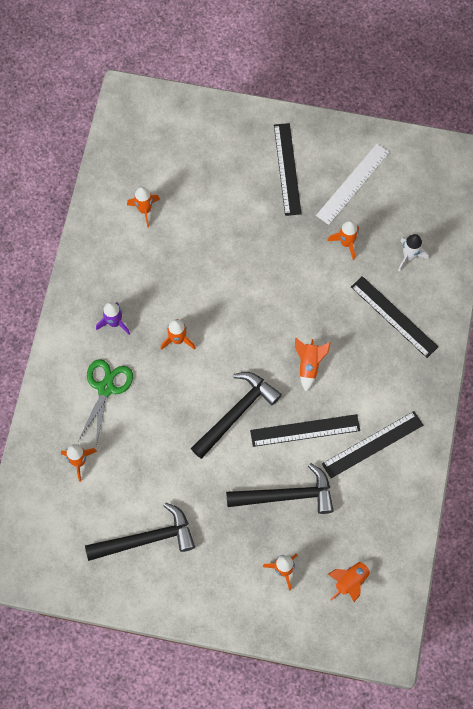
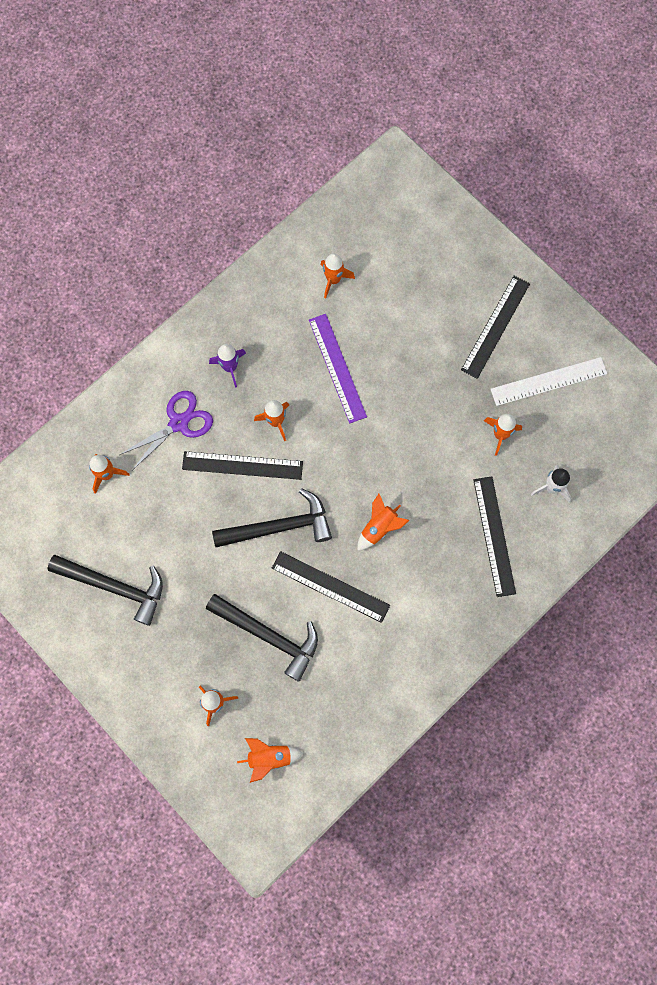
camera: 35 degrees right, 5 degrees up
(106, 388) = (179, 423): green scissors -> purple scissors
(194, 271) = (337, 368): none -> purple ruler
(372, 444) = (384, 644): black ruler -> black ruler (242, 465)

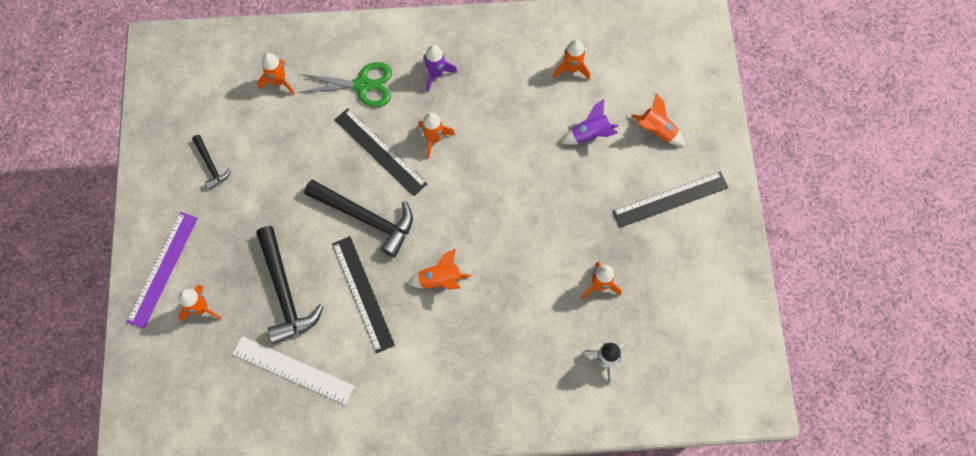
camera: 40 degrees right, 5 degrees down
(114, 586) = (211, 165): black hammer -> black hammer, size x0.52
(179, 423) = (363, 85): purple scissors -> green scissors
(269, 757) = (202, 383): orange rocket -> orange rocket (657, 131)
(337, 368) = (516, 135): purple ruler -> purple ruler (163, 269)
(393, 323) = (589, 135): none -> purple rocket
(494, 536) = (524, 360): black ruler -> none
(548, 381) = (676, 275): white ruler -> white ruler (293, 369)

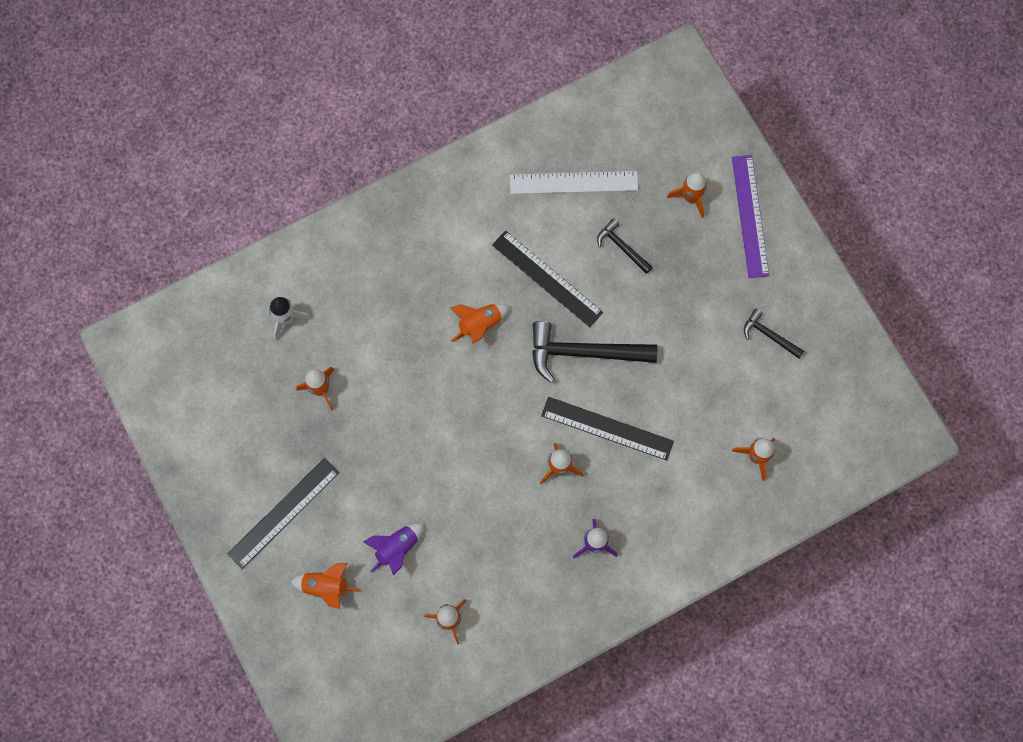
camera: 155 degrees right, 5 degrees up
(285, 291) = (622, 247): black hammer -> black hammer, size x0.52
(363, 85) = (666, 494): green scissors -> none

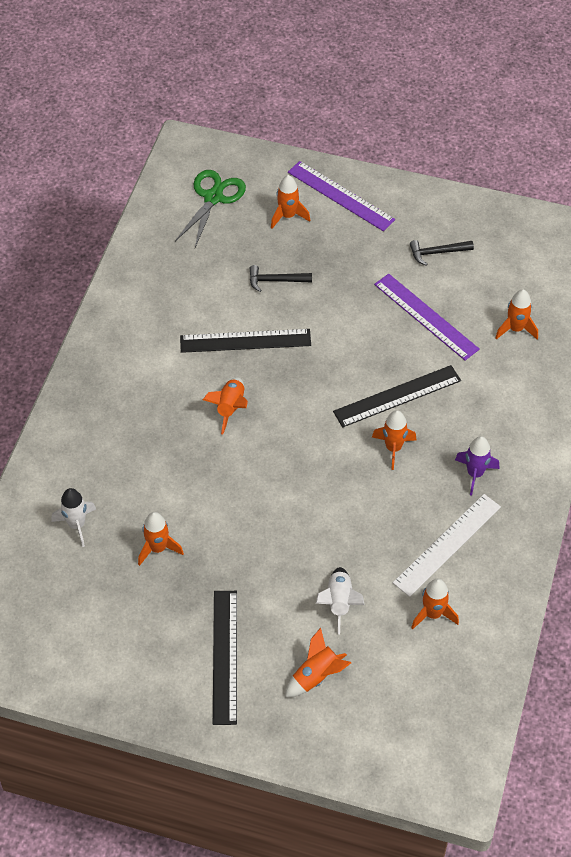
camera: 45 degrees left, 20 degrees down
(397, 548) = (339, 602): purple rocket -> white rocket
(573, 183) = (195, 269): white ruler -> white ruler (447, 544)
(584, 353) = (326, 364): black hammer -> none
(651, 129) = (213, 197): none -> green scissors
(700, 382) = (426, 316): none -> purple ruler

